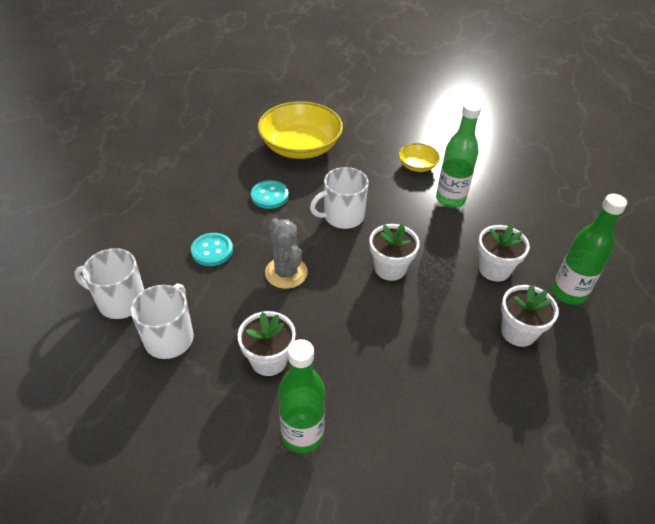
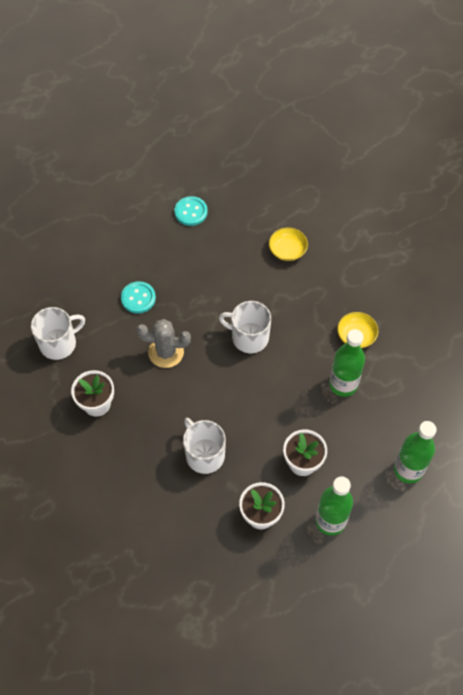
camera: 45 degrees right, 15 degrees up
(120, 301) = (54, 295): white mug -> white mug (204, 454)
(269, 196) = (218, 280): turquoise button -> turquoise button (191, 212)
(286, 273) = (166, 352): grey cactus -> grey cactus turned 75 degrees clockwise
(300, 146) = (287, 250): yellow bowl -> yellow bowl, size x0.48
(302, 435) = (70, 462): green bottle -> green bottle (408, 470)
(390, 268) = (234, 403): white flower pot -> none

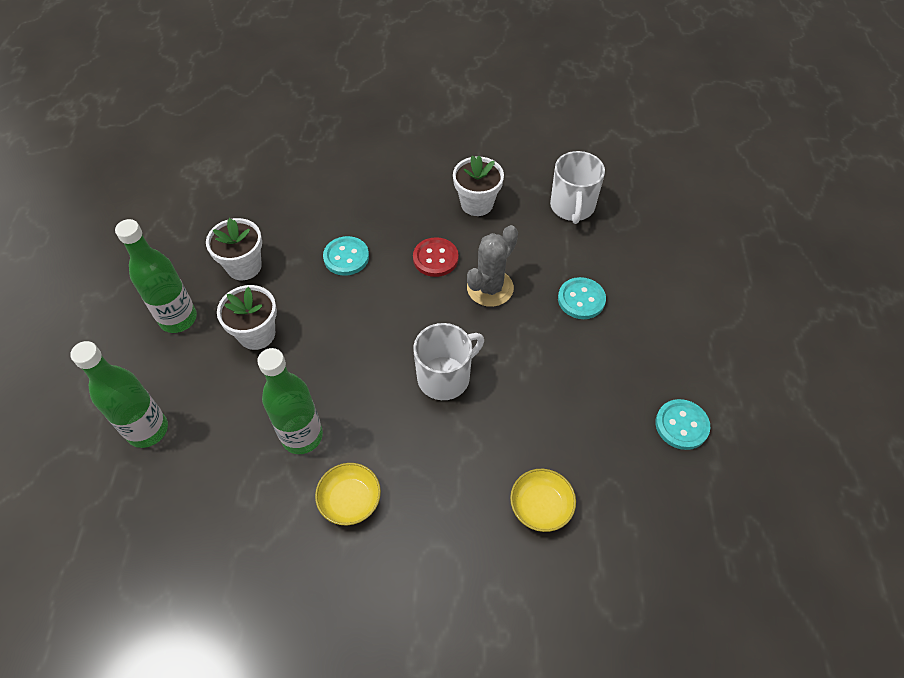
camera: 125 degrees right, 5 degrees down
(165, 398) = (435, 258): none -> red button
(204, 454) = (346, 257): white mug -> turquoise button

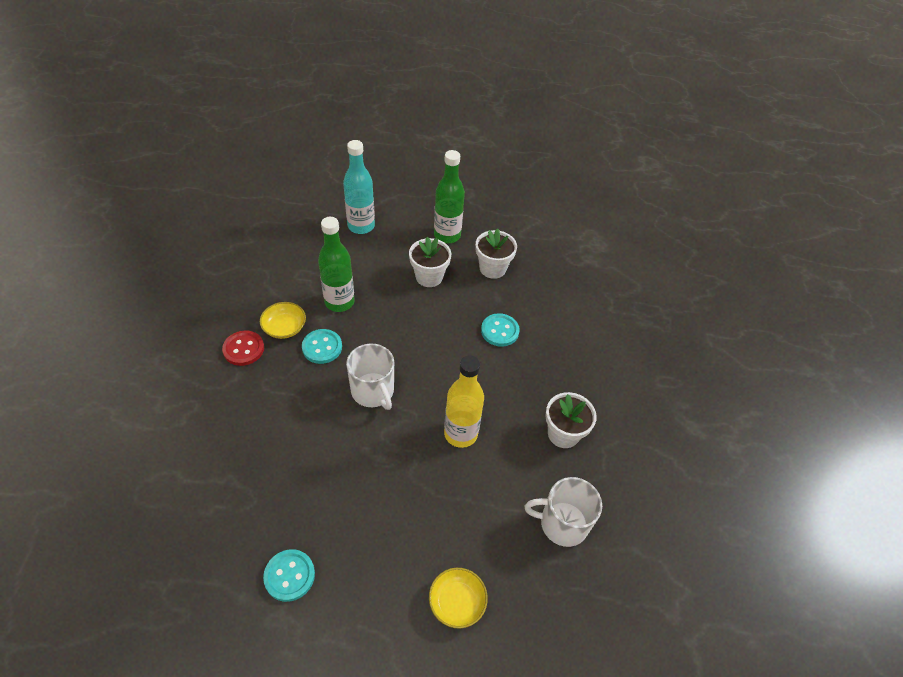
camera: 90 degrees right, 5 degrees down
(147, 430) = (361, 226): green bottle -> turquoise bottle
(435, 258) = (496, 394): red button -> red button (243, 349)
(490, 288) = (460, 434): grey cactus -> yellow bottle
(541, 506) = (246, 445): yellow bowl -> yellow bowl (457, 602)
(581, 299) = (441, 511): turquoise button -> turquoise button (322, 347)

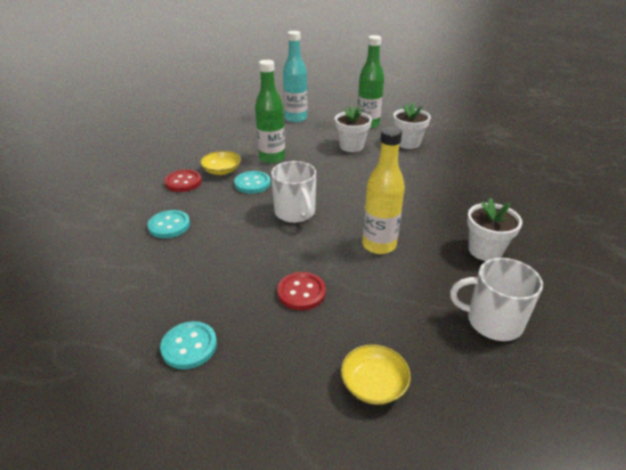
camera: 10 degrees right, 15 degrees down
(387, 502) = (301, 292): none -> red button
(500, 331) = (416, 179): turquoise button -> turquoise button (169, 225)

